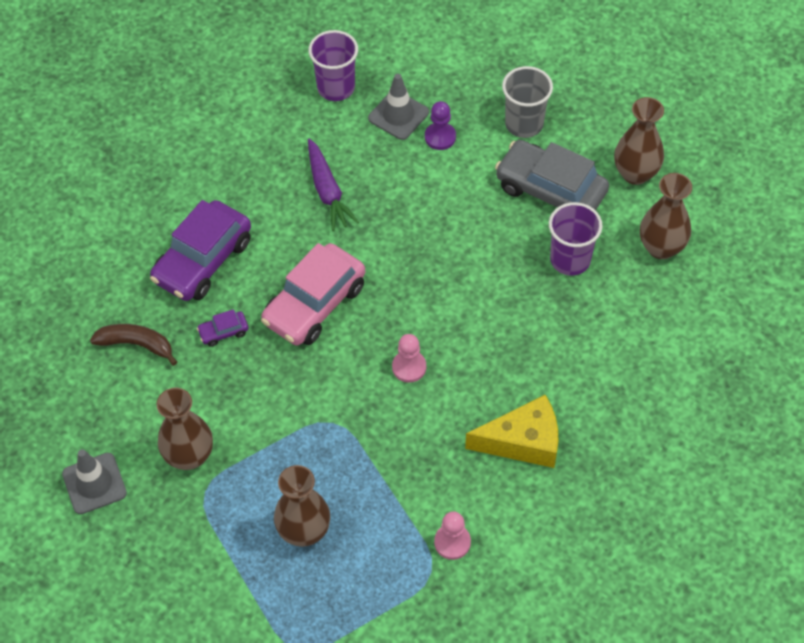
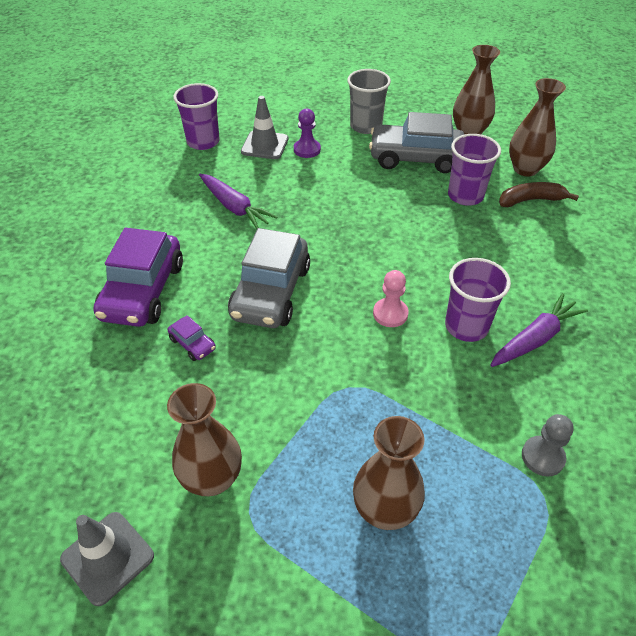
camera: 25 degrees left, 10 degrees down
(136, 344) = (103, 386): brown banana -> brown banana (530, 200)
(223, 332) = (193, 344): purple car -> purple car turned 90 degrees counterclockwise
(314, 304) = (271, 292): pink car -> grey car
(452, 542) = (542, 457): pink pawn -> grey pawn
(469, 406) = (466, 326): none -> purple cup
(523, 441) = (535, 338): yellow cheese -> purple carrot

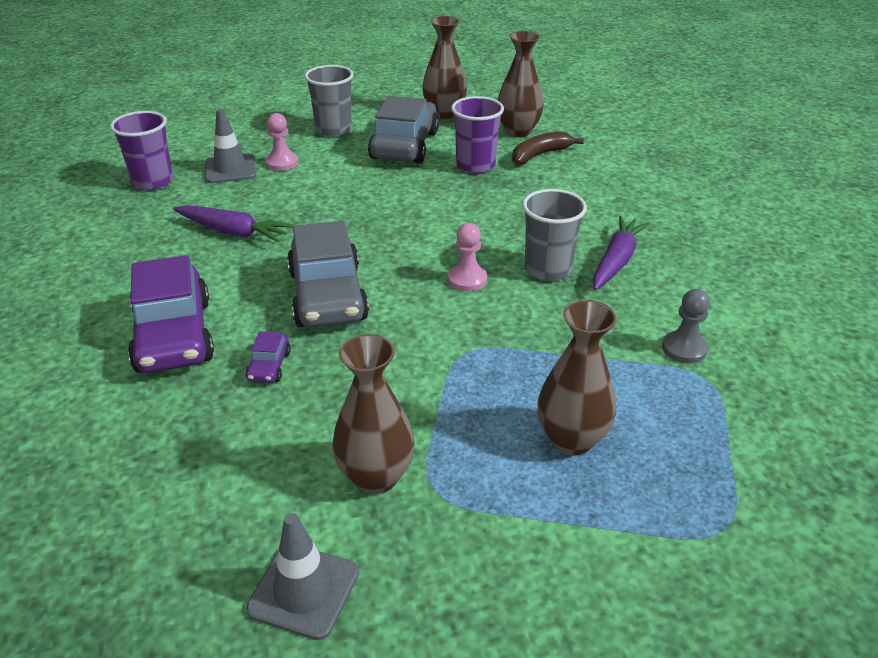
camera: 25 degrees left, 10 degrees down
(193, 344) = (269, 366): purple car -> purple car turned 75 degrees clockwise
(307, 149) = (282, 163): purple pawn -> pink pawn
(415, 158) = (404, 145): grey car -> grey car turned 120 degrees clockwise
(466, 326) = (548, 269): purple cup -> grey cup

